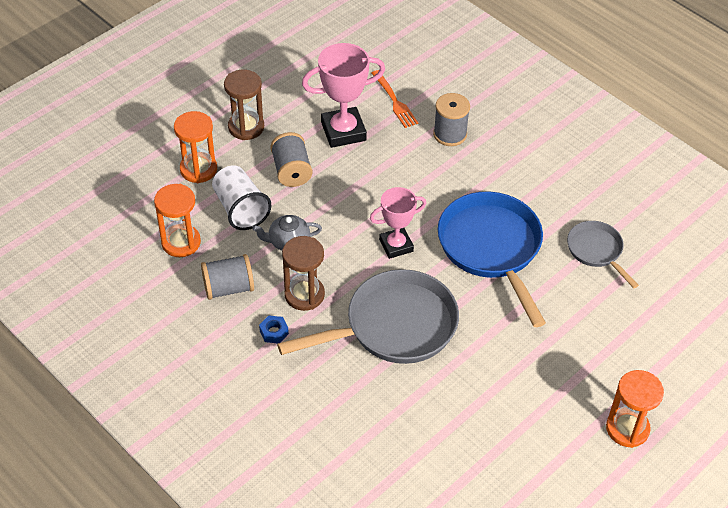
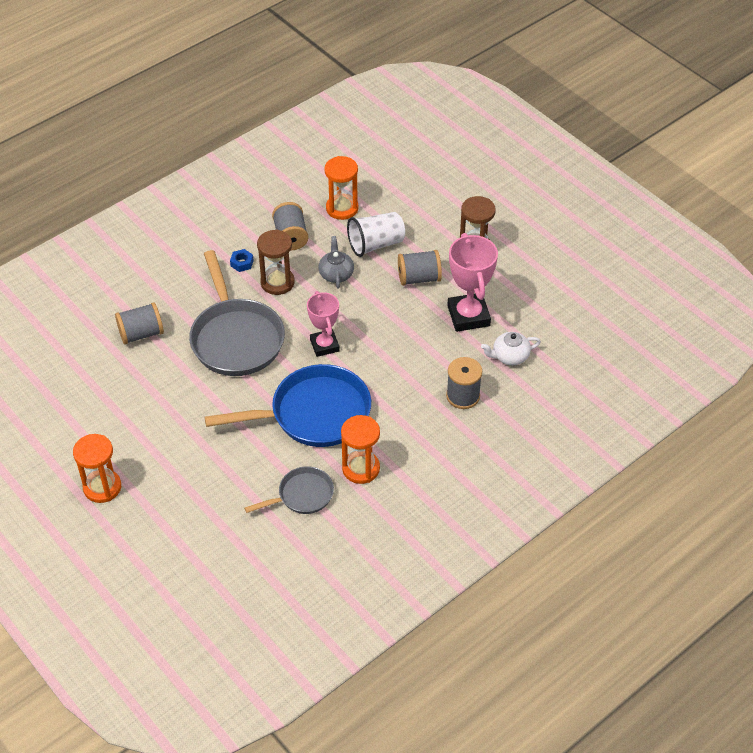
camera: 95 degrees right, 0 degrees up
(198, 169) = (424, 218): orange hourglass -> orange hourglass (361, 468)
(394, 101) = (510, 356): orange fork -> white teapot
(396, 422) = (141, 334): none -> grey spool

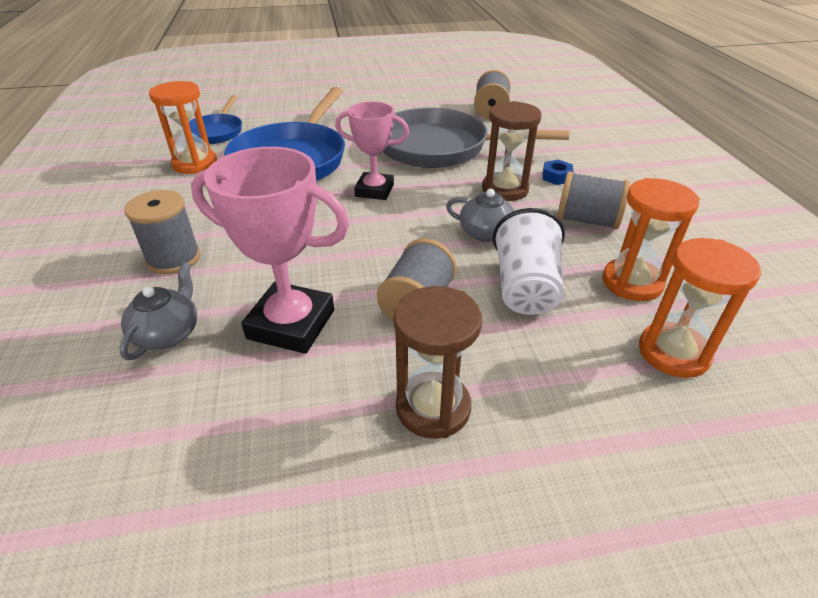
camera: 120 degrees right, 10 degrees down
(102, 487) = (343, 73): orange hourglass -> orange hourglass (673, 352)
(302, 495) = (216, 132): grey pan -> blue pan
(510, 356) = (168, 333): white teapot -> grey teapot

